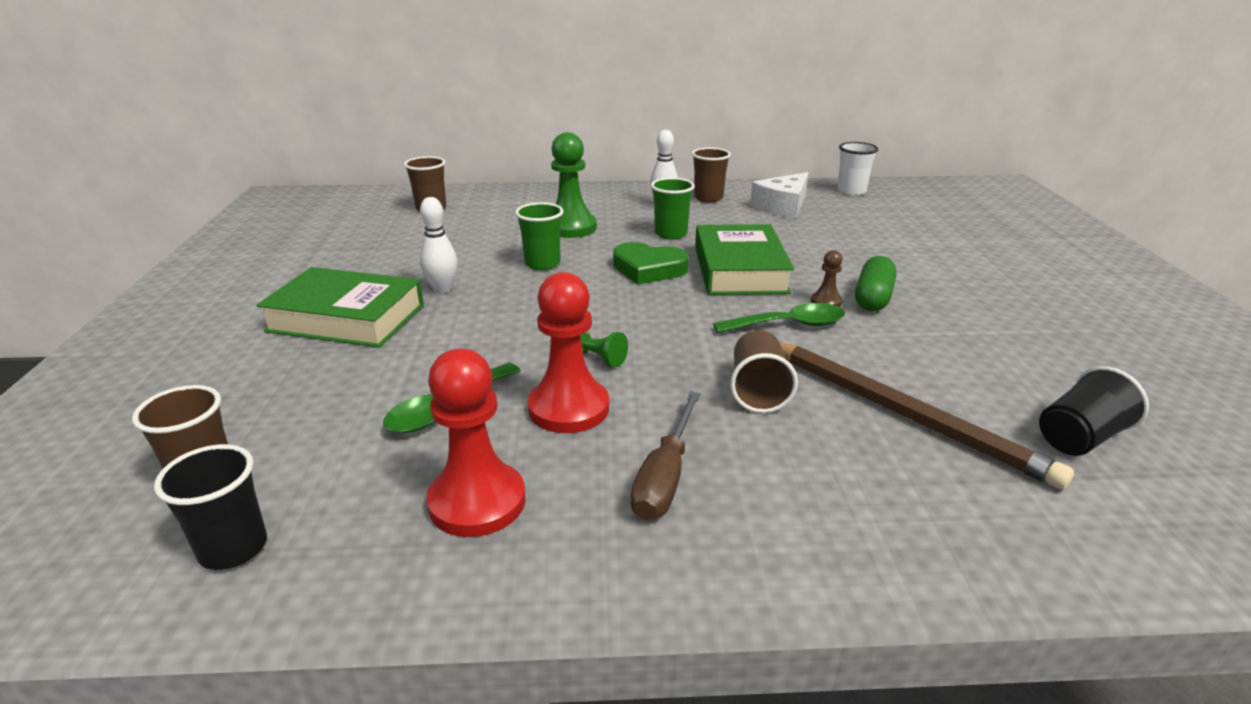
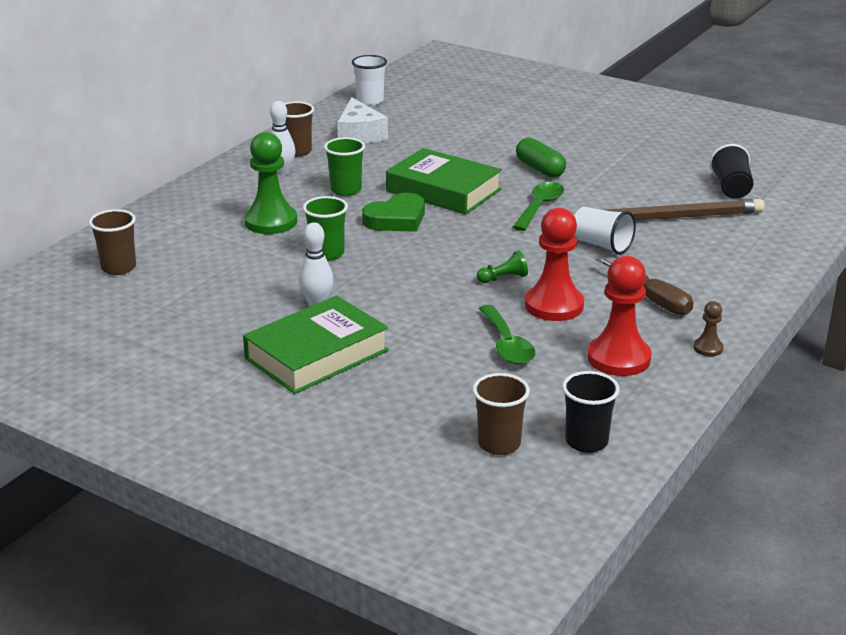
camera: 55 degrees left, 0 degrees up
(758, 391) = (601, 245): brown cup -> white cup
(826, 301) = (526, 184): brown pawn -> brown pawn (708, 348)

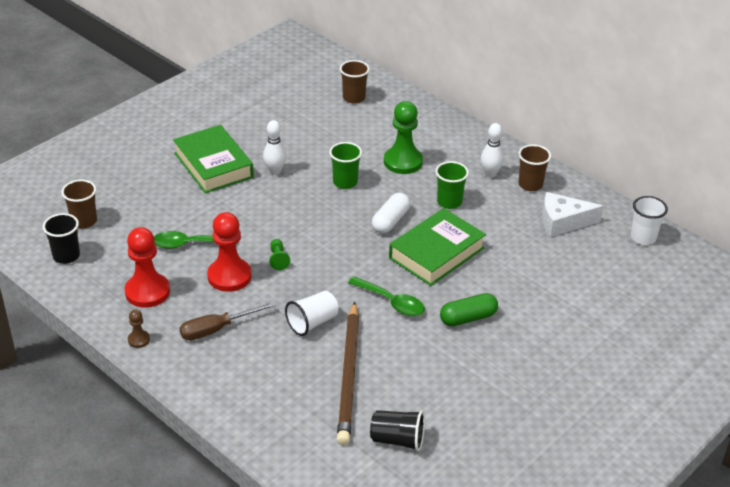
camera: 100 degrees right, 10 degrees up
(396, 219) = (390, 221): green heart -> white capsule

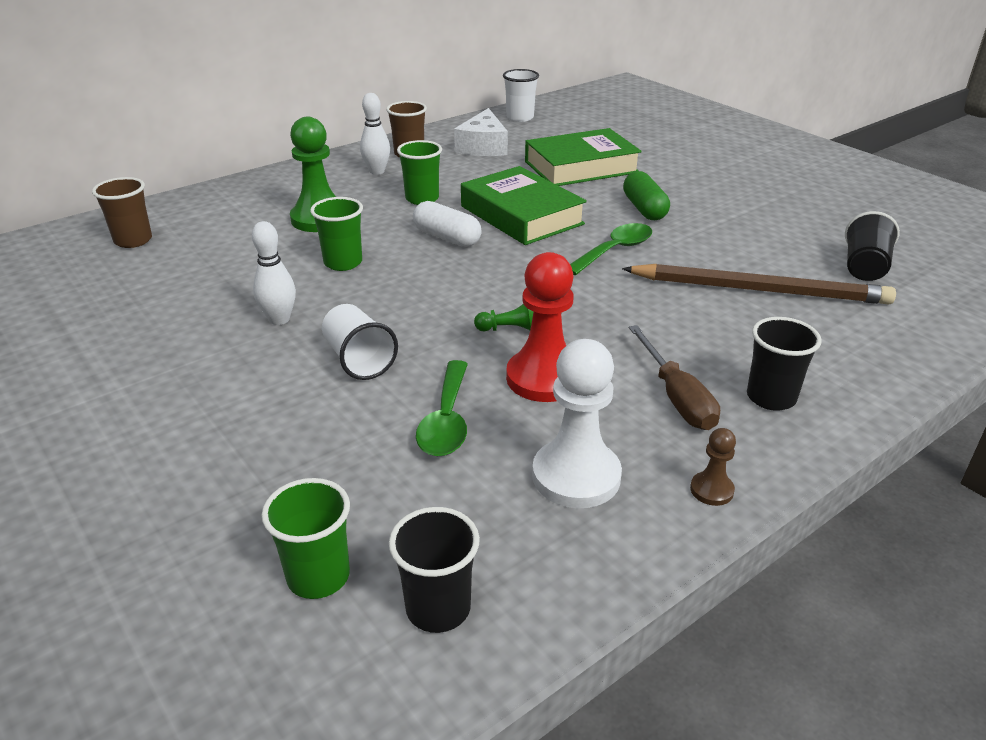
camera: 80 degrees left, 5 degrees down
(84, 221) = (318, 576): brown cup -> green cup
(147, 292) = (576, 476): red pawn -> white pawn
(213, 165) = (221, 382): green book -> green book (581, 167)
(220, 369) = (771, 397): none -> black cup
(312, 323) = (656, 310): white cup -> white cup (359, 360)

